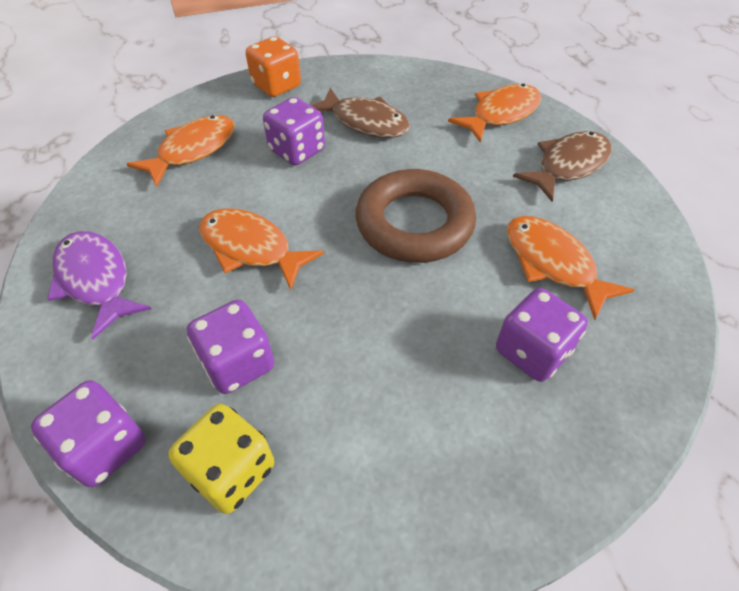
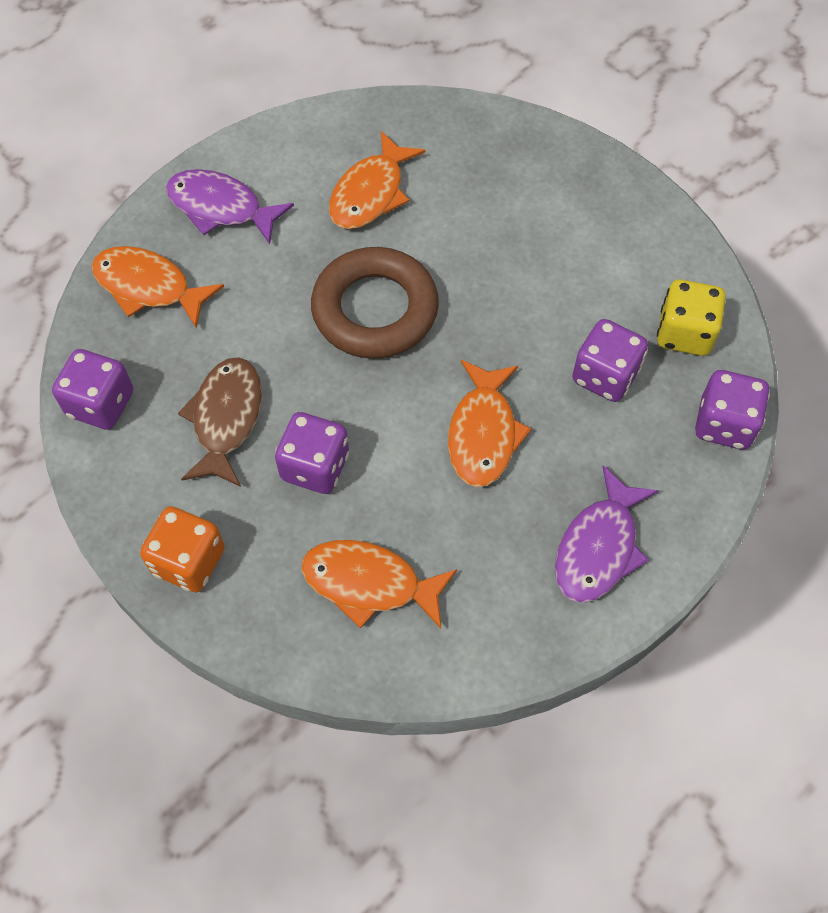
camera: 115 degrees left, 10 degrees up
(532, 351) = (474, 188): purple dice -> purple dice (101, 404)
(568, 166) = (221, 208): brown fish -> purple fish

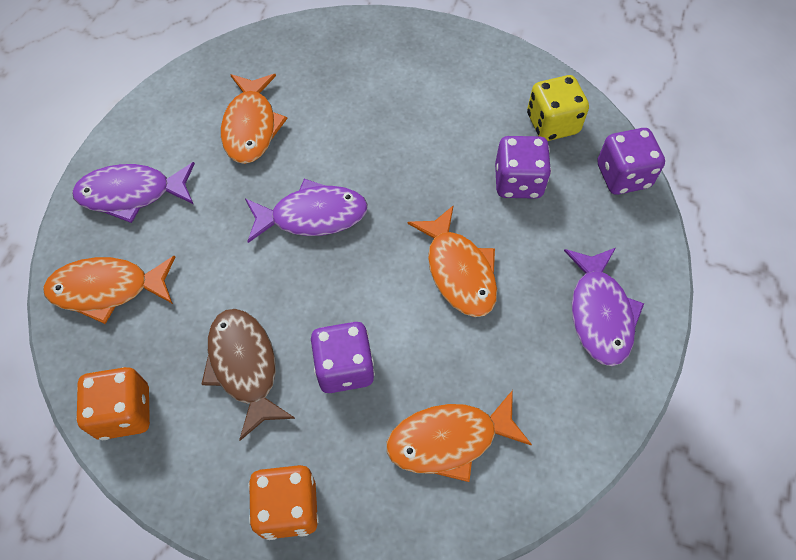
camera: 30 degrees left, 0 degrees up
(101, 404) = (124, 412): purple dice -> orange dice
(375, 310) = (312, 216): brown ring -> purple fish

